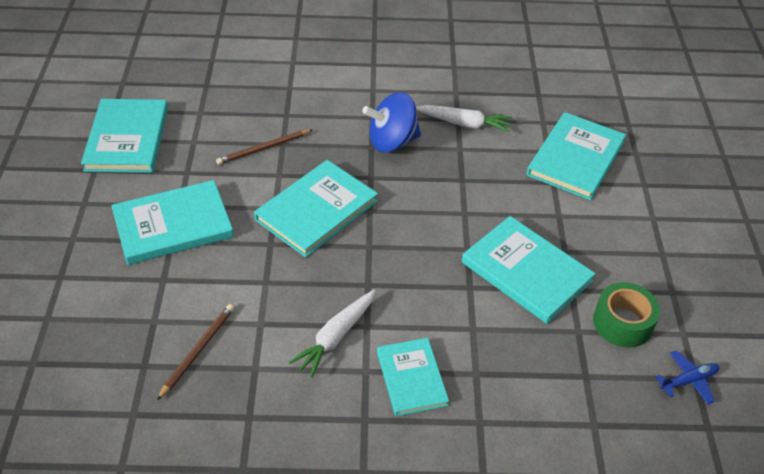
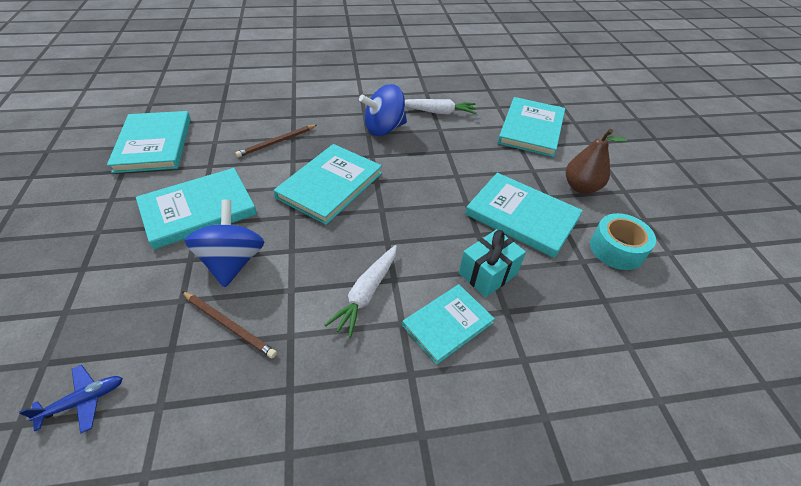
camera: 10 degrees left, 0 degrees up
(198, 351) = (229, 325): brown pencil -> brown pencil turned 105 degrees clockwise
(205, 287) = (232, 262): none -> blue spinning top
(411, 378) = (447, 324): turquoise book -> turquoise book turned 75 degrees clockwise
(468, 332) = (488, 273): none -> turquoise gift
(610, 243) = (581, 187): none -> brown pear
(622, 323) = (616, 249): green tape -> turquoise tape
(688, 381) = (692, 293): blue plane -> blue plane (83, 401)

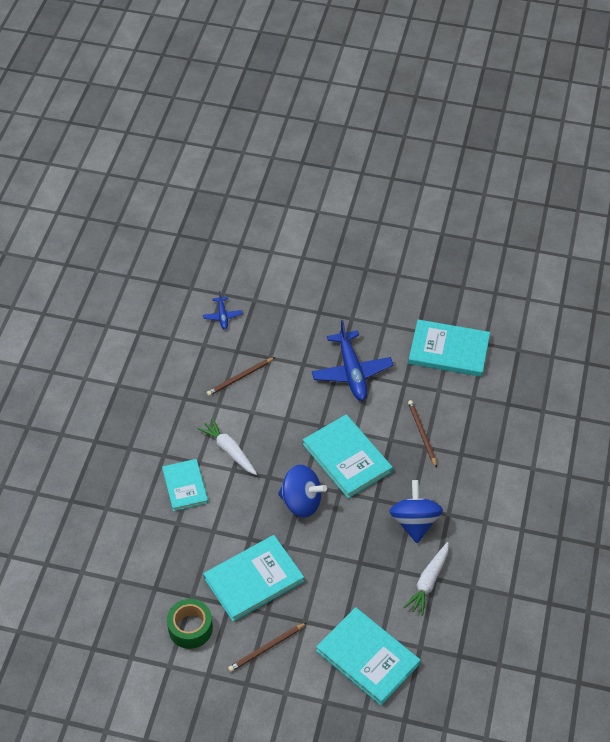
camera: 115 degrees right, 5 degrees up
(198, 210) = (351, 372): turquoise book -> blue plane
(232, 262) = (290, 385): blue spinning top -> blue spinning top (301, 502)
(488, 273) = (211, 527): turquoise gift -> none
(581, 187) = (266, 648): brown pear -> brown pencil
(616, 249) = (190, 628): turquoise tape -> green tape

